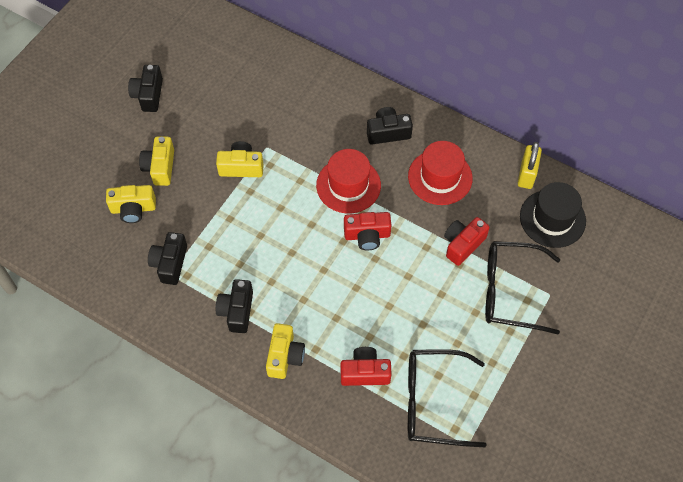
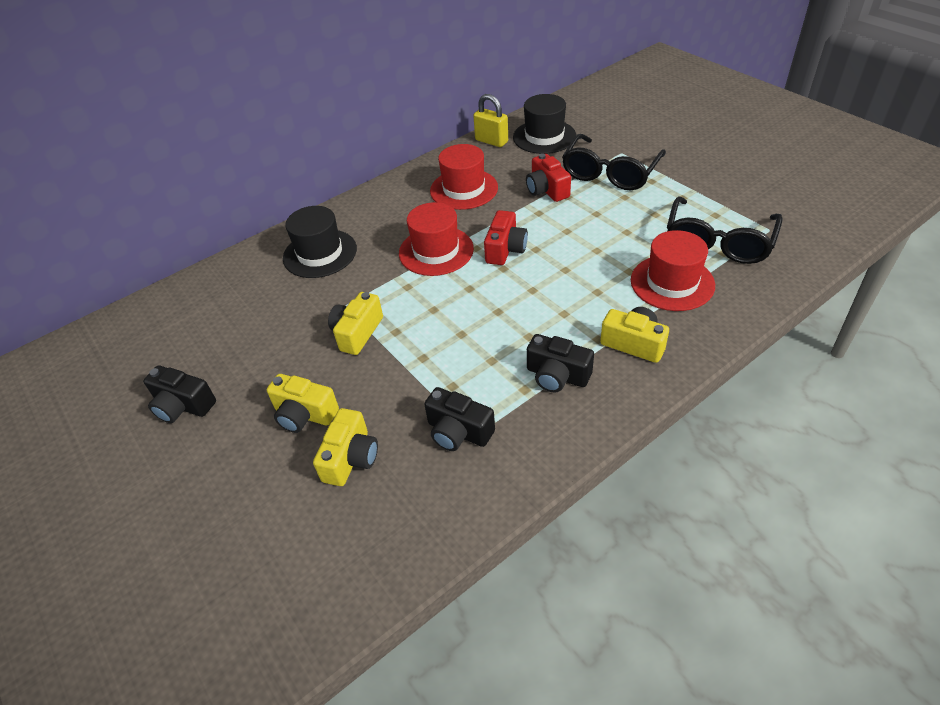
camera: 65 degrees left, 15 degrees down
(318, 105) = (320, 253): none -> black hat
(365, 372) = (672, 282): red camera -> red hat
(388, 132) = (390, 212): black camera -> none

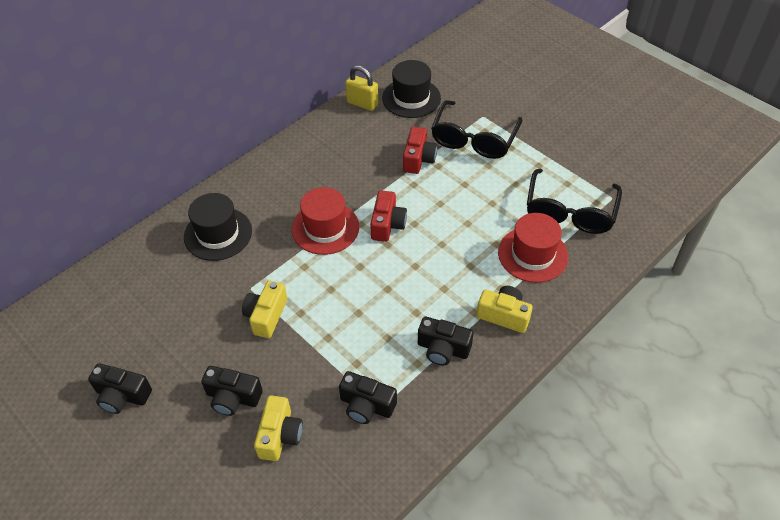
camera: 10 degrees left, 5 degrees up
(304, 414) = (233, 397): yellow camera -> black camera
(464, 189) = (342, 159): red hat -> none
(546, 190) = (418, 159): red camera -> red camera turned 135 degrees counterclockwise

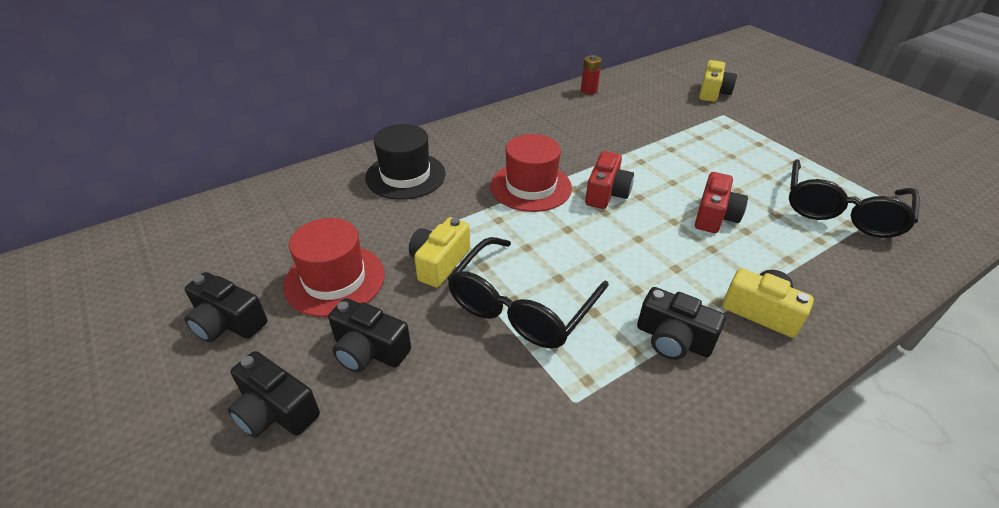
camera: 10 degrees right, 10 degrees down
(280, 435) = (420, 413): yellow camera -> yellow camera (713, 92)
(362, 103) = (589, 90): yellow padlock -> red battery
(366, 405) = (555, 395): black camera -> black camera (275, 411)
(411, 98) = (642, 92): black hat -> none
(418, 159) = (648, 140): red camera -> red camera (715, 216)
(474, 139) = (713, 131): black glasses -> black glasses (522, 305)
(532, 254) = (796, 248): red hat -> red hat (335, 280)

